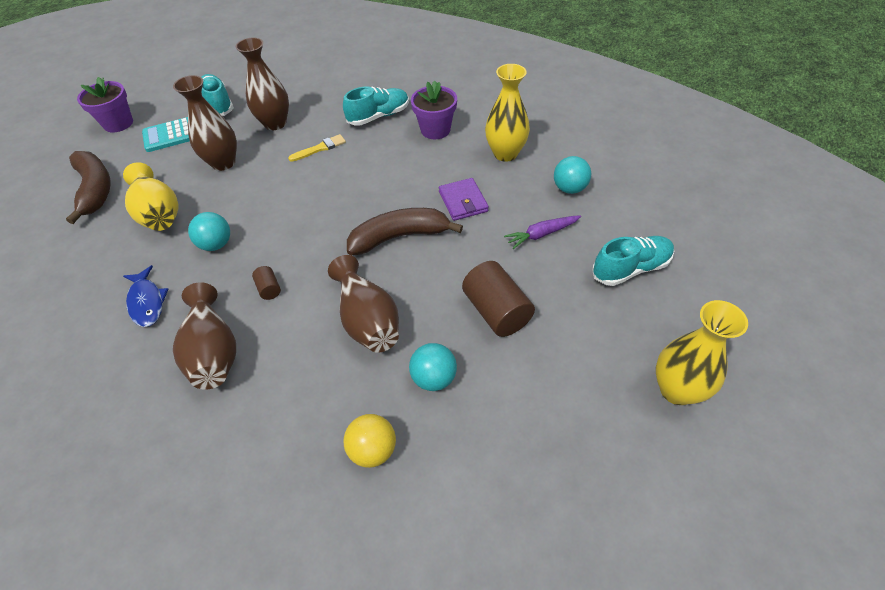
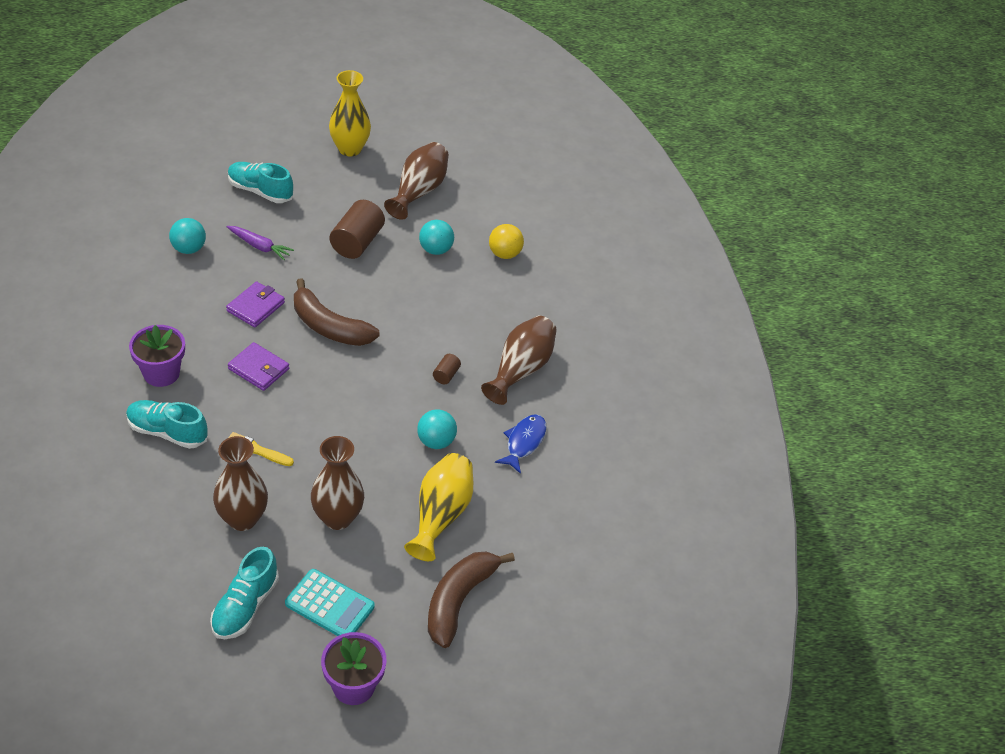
camera: 135 degrees left, 5 degrees down
(368, 320) = (422, 303): brown vase -> brown vase (419, 191)
(392, 177) = (258, 369): none -> purple wallet
(505, 153) = (166, 306): yellow vase -> none

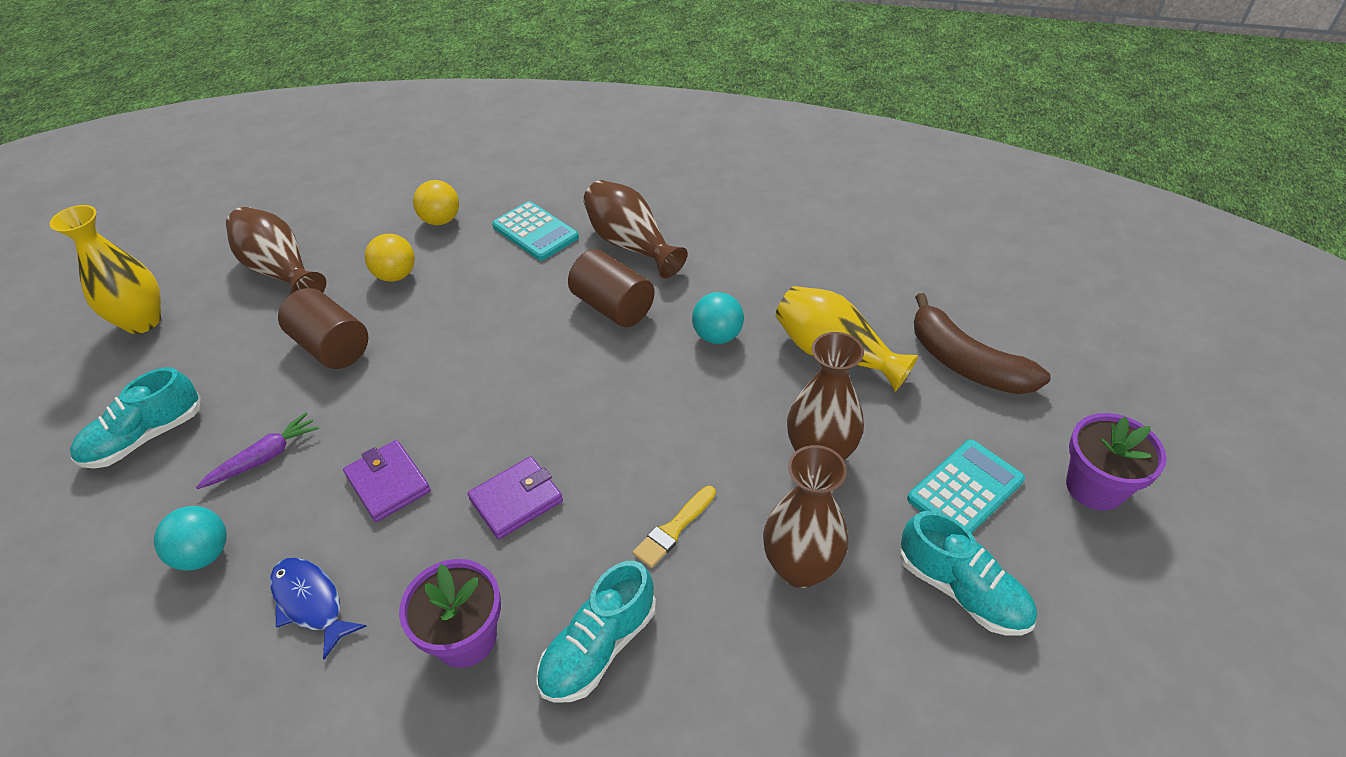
camera: 65 degrees left, 0 degrees up
(329, 327) = (474, 404): brown banana -> none
(436, 250) = (396, 275): turquoise ball -> yellow ball
(446, 375) = (612, 307): brown cylinder -> brown cylinder, size x2.10
(513, 310) = (535, 232): none -> turquoise calculator
(524, 442) = (741, 264): blue fish -> blue fish (311, 603)

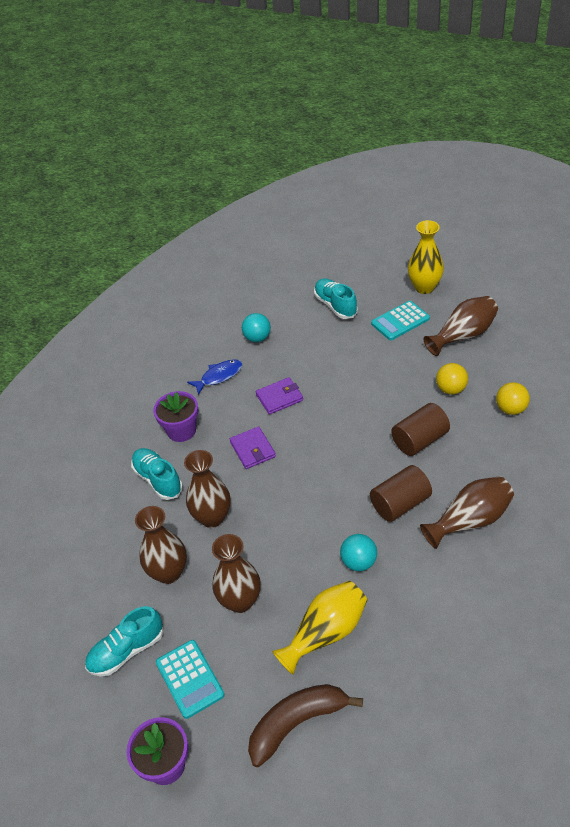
camera: 105 degrees right, 0 degrees up
(264, 458) = (310, 349): purple carrot -> none
(332, 347) = (388, 366): brown cylinder -> brown cylinder (420, 440)
(535, 232) = (491, 463): turquoise calculator -> turquoise calculator (400, 321)
(674, 529) = (212, 517): yellow brush -> brown vase

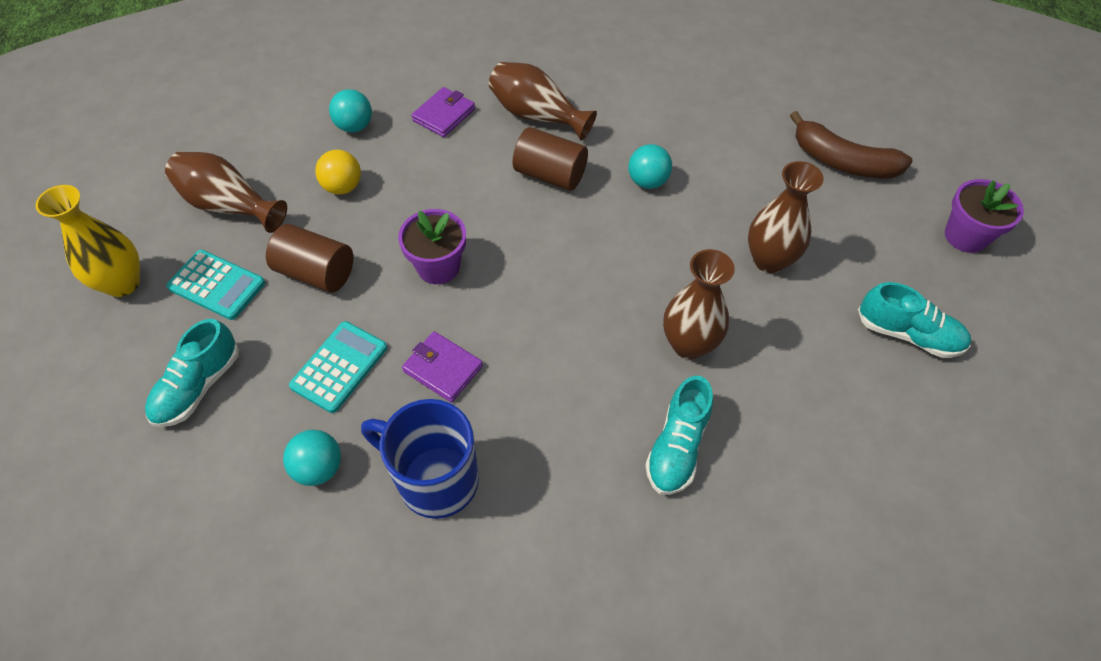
camera: 125 degrees left, 10 degrees up
(168, 573) = (793, 348): brown vase -> none
(181, 430) = (574, 469): purple flower pot -> purple flower pot (438, 267)
(189, 679) = (881, 260): turquoise calculator -> turquoise calculator (339, 367)
(219, 376) = (435, 479): blue fish -> blue mug
(253, 449) = (556, 354): purple wallet -> purple wallet (444, 115)
(325, 633) = (744, 176): yellow vase -> none
(420, 440) = (445, 188): brown cylinder -> brown cylinder (316, 272)
(510, 409) = (354, 126): yellow ball -> turquoise ball

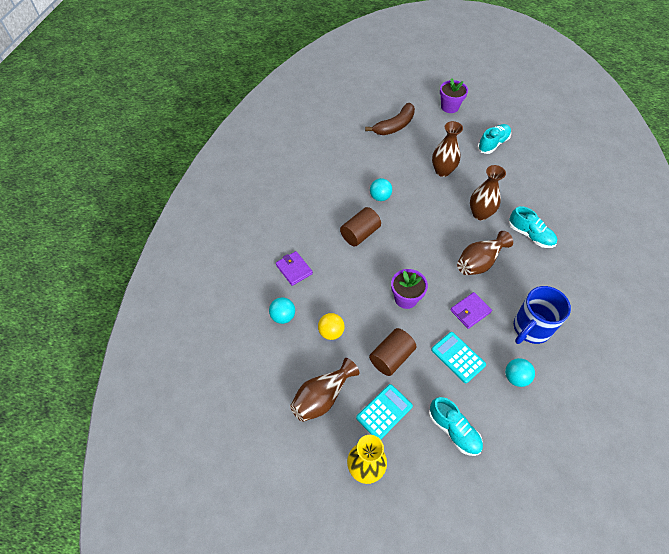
camera: 70 degrees left, 0 degrees up
(537, 115) = (314, 227): brown vase -> brown vase (479, 262)

